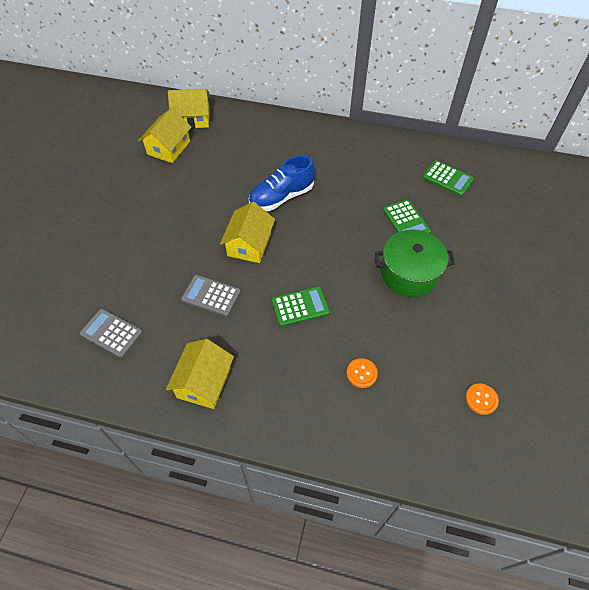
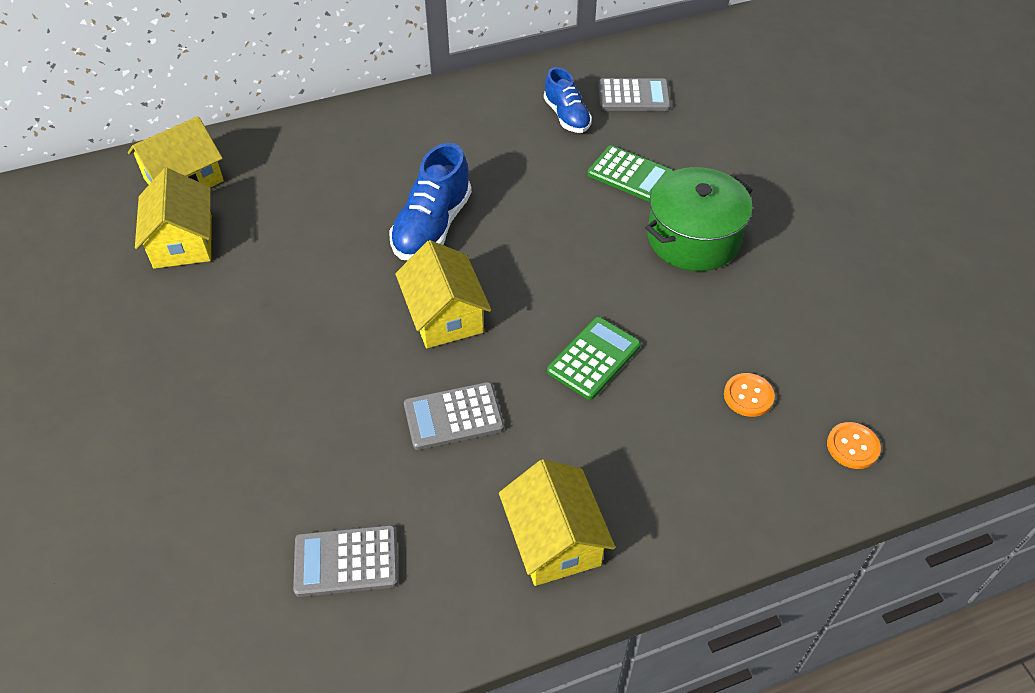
camera: 35 degrees left, 5 degrees down
(400, 172) = (566, 116): none -> blue shoe
(447, 178) = (633, 96): green calculator -> grey calculator
(481, 399) = (907, 341): orange button -> orange button (852, 446)

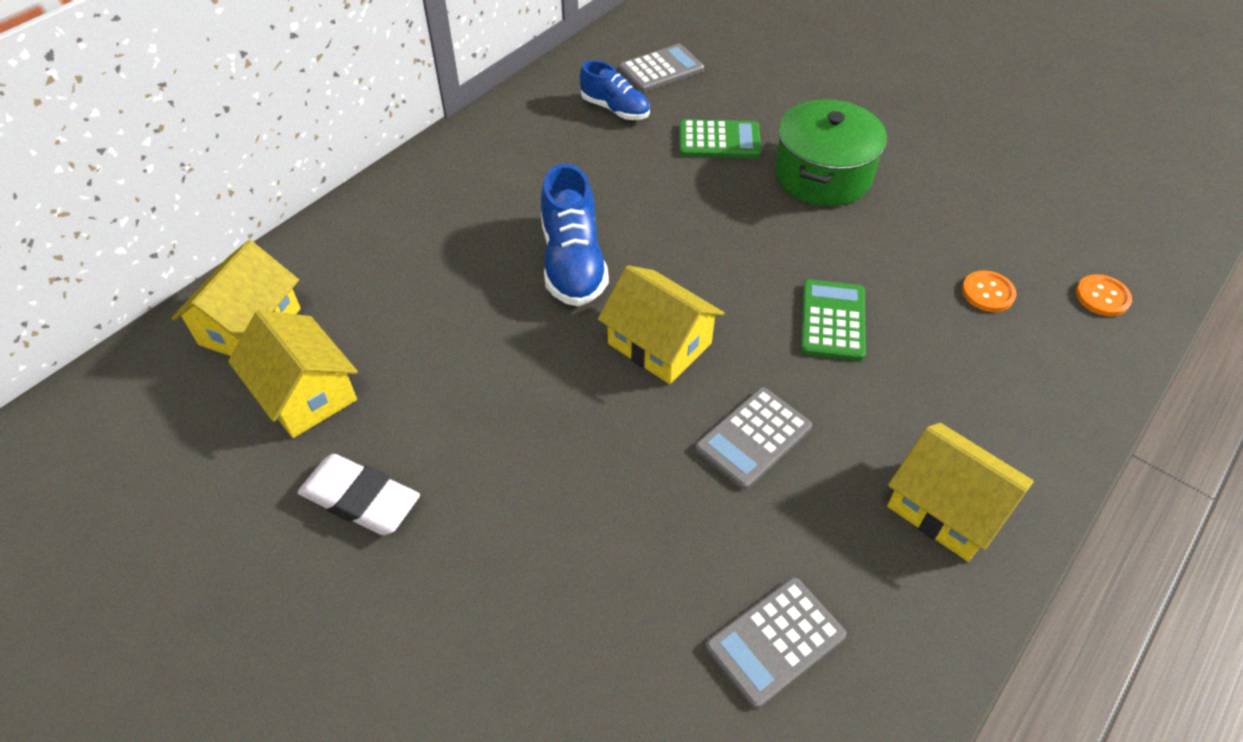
camera: 30 degrees left, 0 degrees up
(163, 328) = (361, 499): none -> white eraser

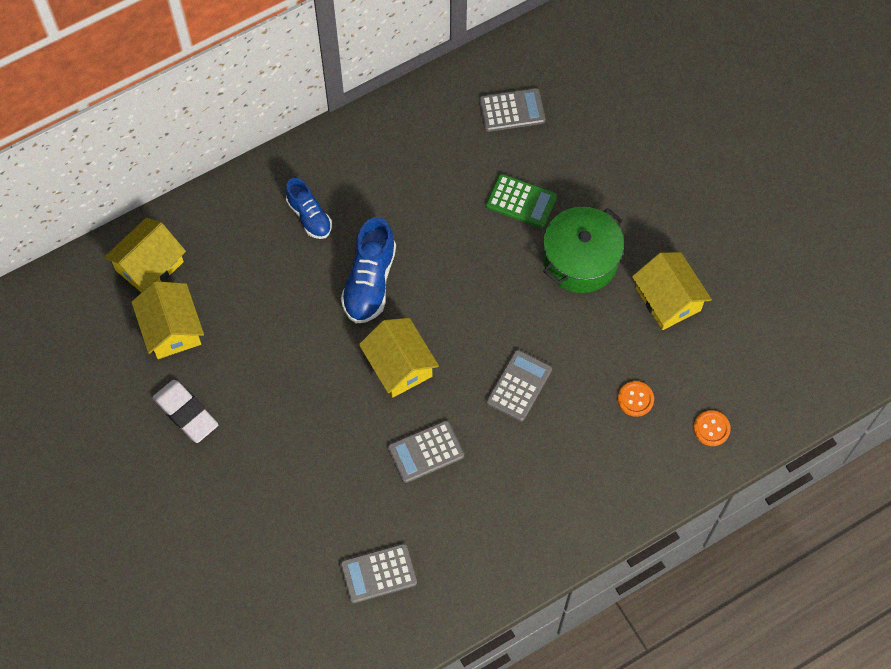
camera: 20 degrees right, 15 degrees up
(615, 109) = (457, 143): blue shoe -> blue shoe (309, 216)
(832, 320) = (519, 385): green calculator -> grey calculator
(946, 507) = (515, 534): yellow house -> yellow house (668, 299)

